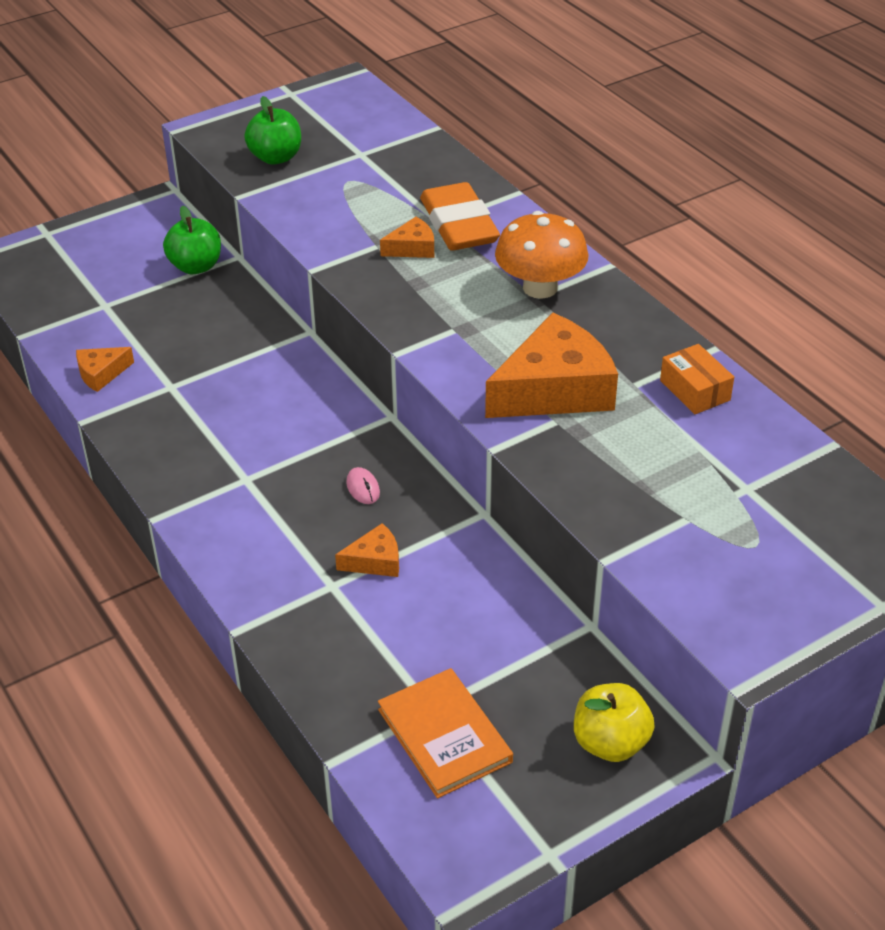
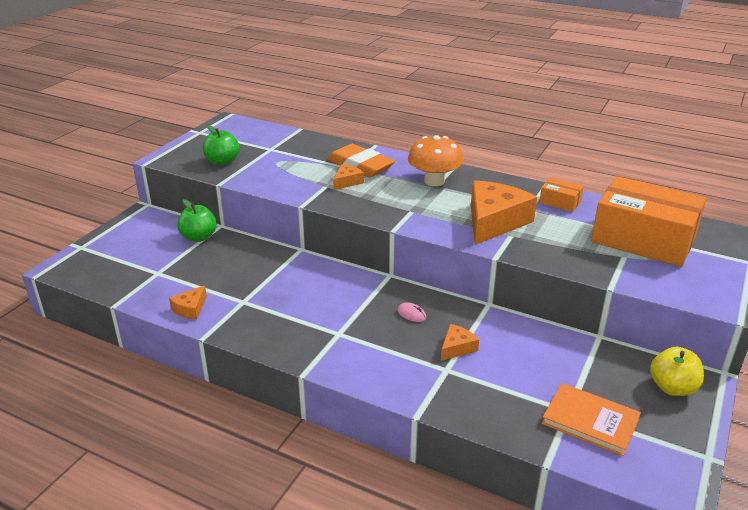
camera: 30 degrees left, 10 degrees down
(752, 502) = (643, 239): none -> orange box

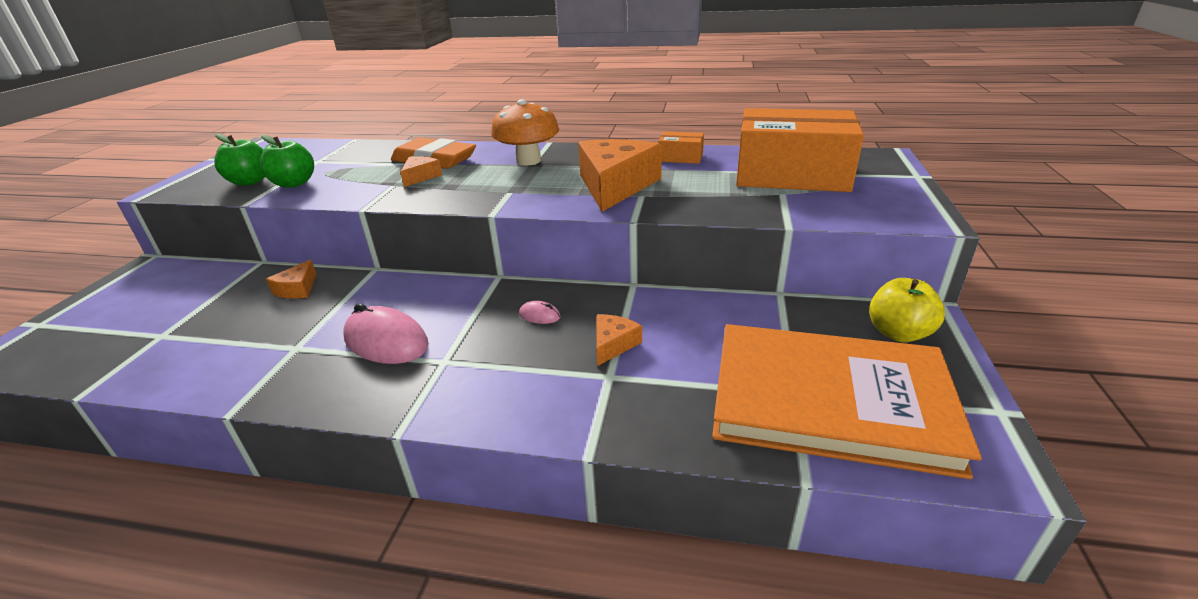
camera: 15 degrees left, 0 degrees up
(190, 309) = (210, 375): orange cheese -> orange cheese (297, 289)
(199, 237) = (228, 280): green apple -> green apple (294, 183)
(302, 310) = (386, 341): none -> pink mouse
(590, 421) = (829, 400): orange book -> orange book, size x1.87

